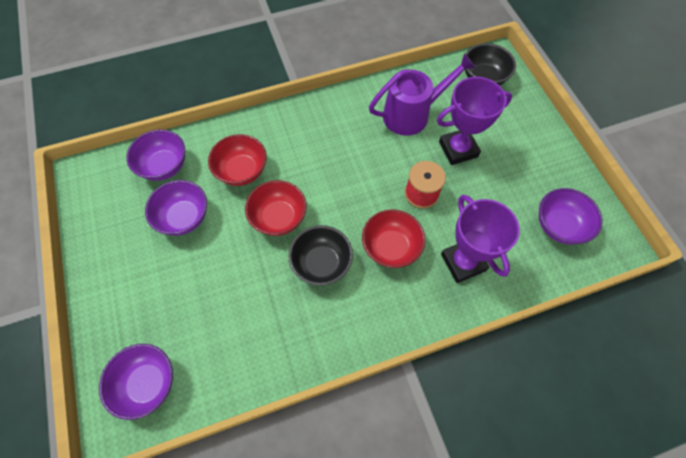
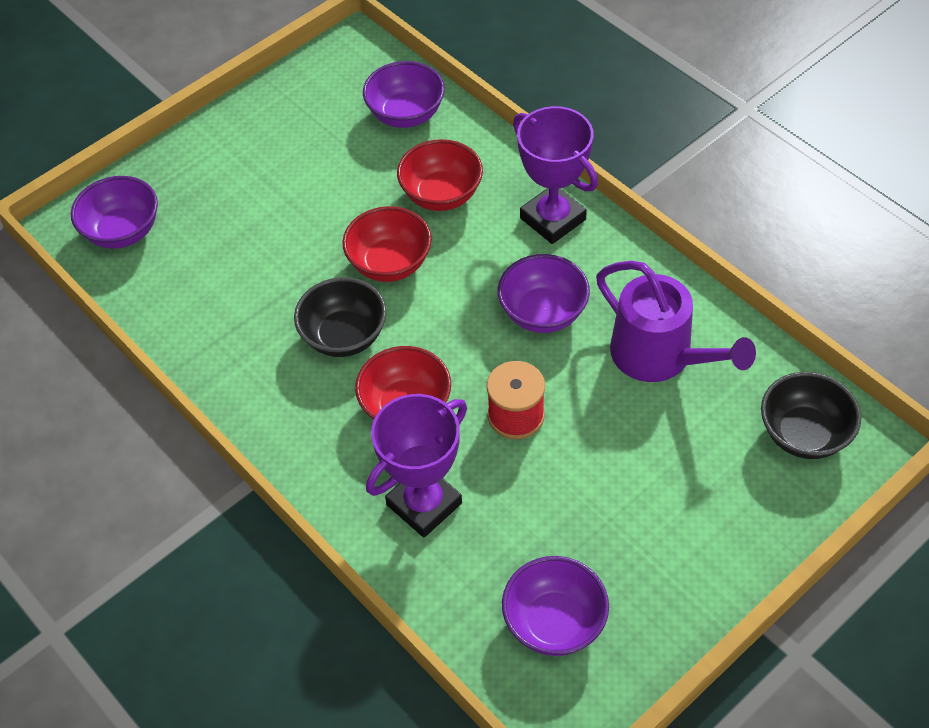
camera: 70 degrees right, 10 degrees down
(184, 217) = (341, 168): purple bowl -> purple bowl (543, 313)
(458, 149) = (627, 440): purple trophy -> purple trophy (553, 219)

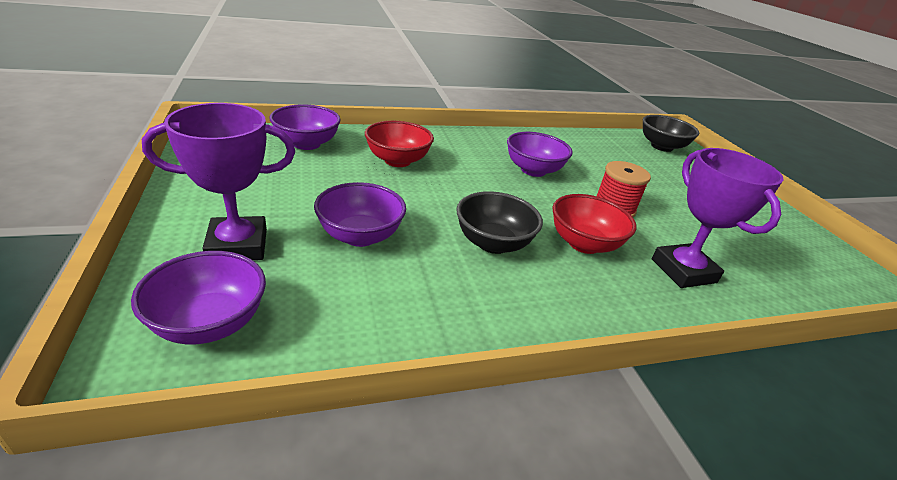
camera: 70 degrees left, 20 degrees down
(389, 263) = (438, 199): red bowl -> none
(553, 219) = (460, 141): purple trophy -> purple trophy (237, 245)
(554, 622) = (795, 259): purple bowl -> purple bowl (360, 236)
(659, 356) = (590, 155): purple watering can -> none

